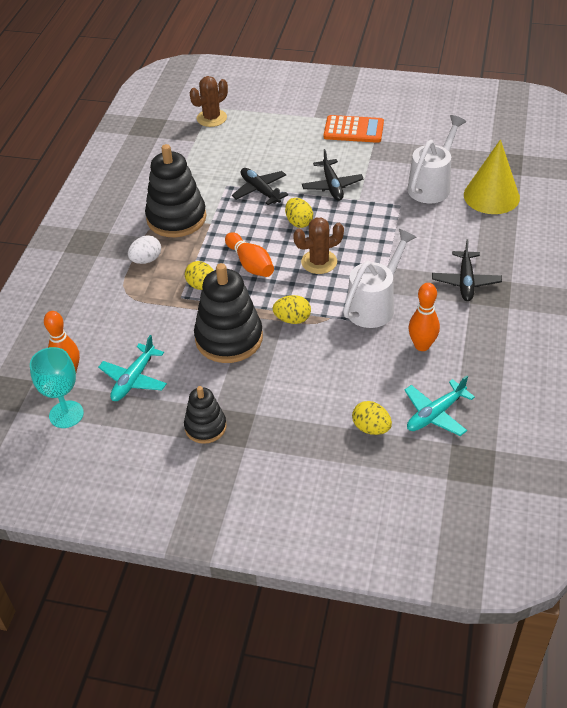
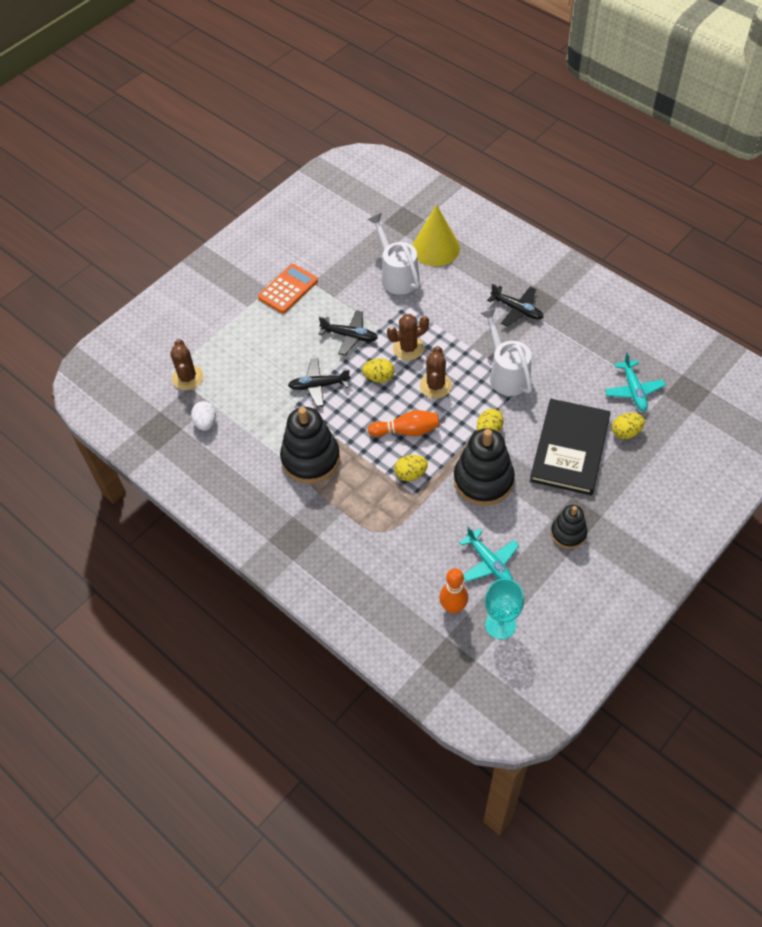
camera: 60 degrees left, 10 degrees up
(146, 260) = (350, 501): white egg -> white egg (206, 423)
(315, 389) = (570, 449): none -> black book
(349, 227) = (408, 348): none -> brown cactus
(422, 345) = (565, 366): orange bowling pin -> none

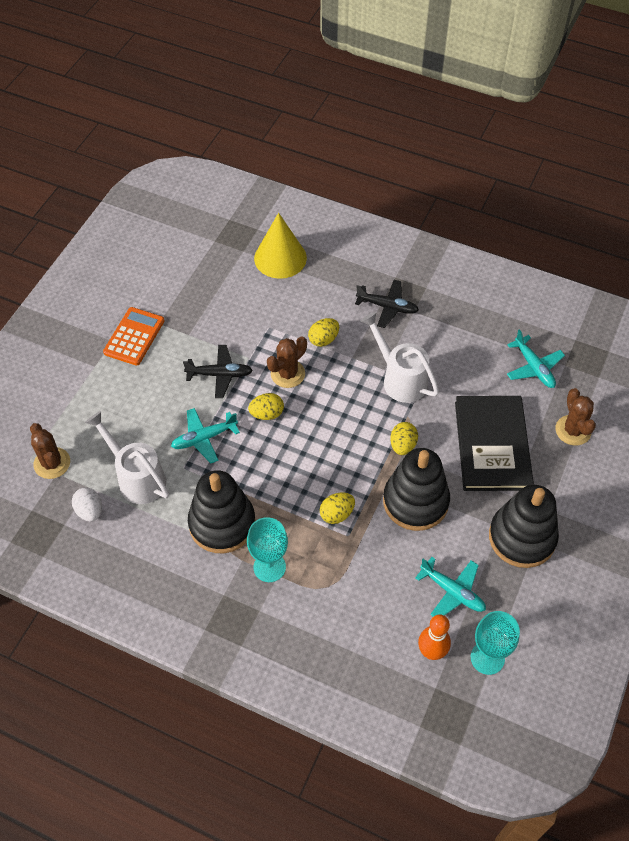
camera: 20 degrees left, 0 degrees up
(318, 386) = (204, 438): black plane -> turquoise plane
(338, 503) = (269, 567): none -> turquoise goblet
(397, 275) = (249, 296): white watering can -> white watering can (137, 478)
(406, 431) = (316, 466): orange bowling pin -> none
(435, 385) = (330, 409): brown cactus -> brown cactus (573, 430)
(568, 533) = (522, 537): black stacking toy -> black stacking toy, size x1.75
(626, 432) = (542, 414): yellow egg -> yellow egg (323, 339)

